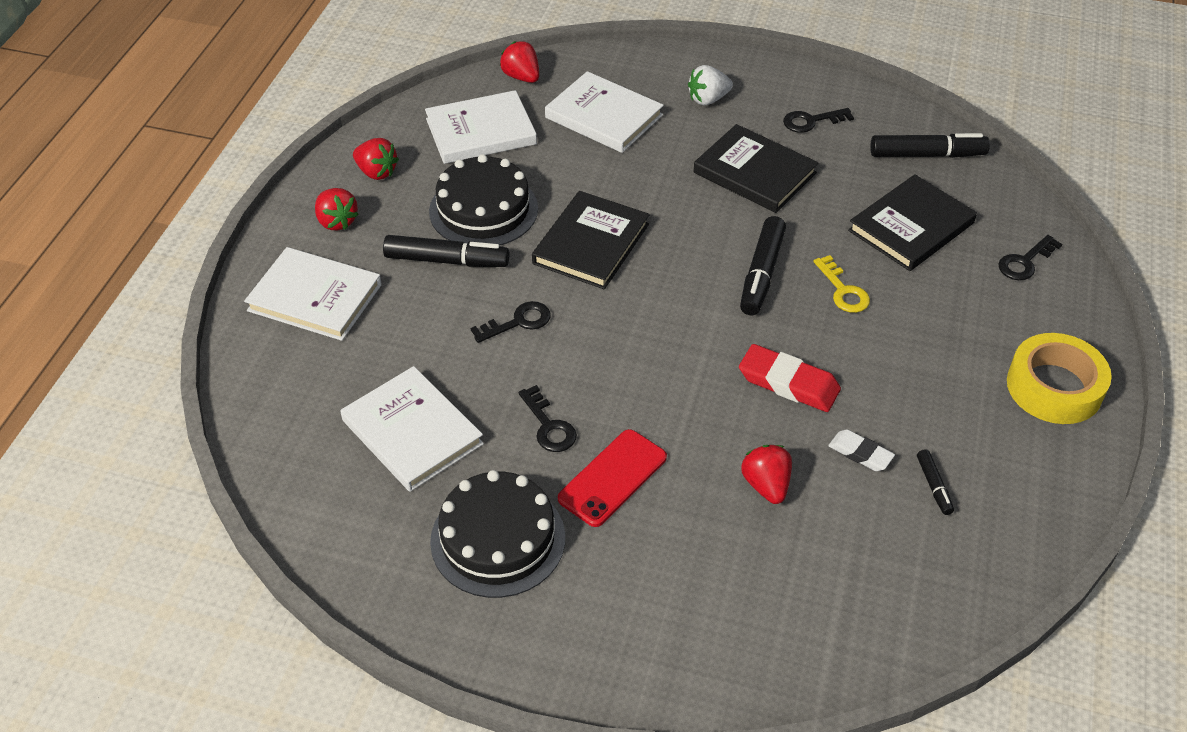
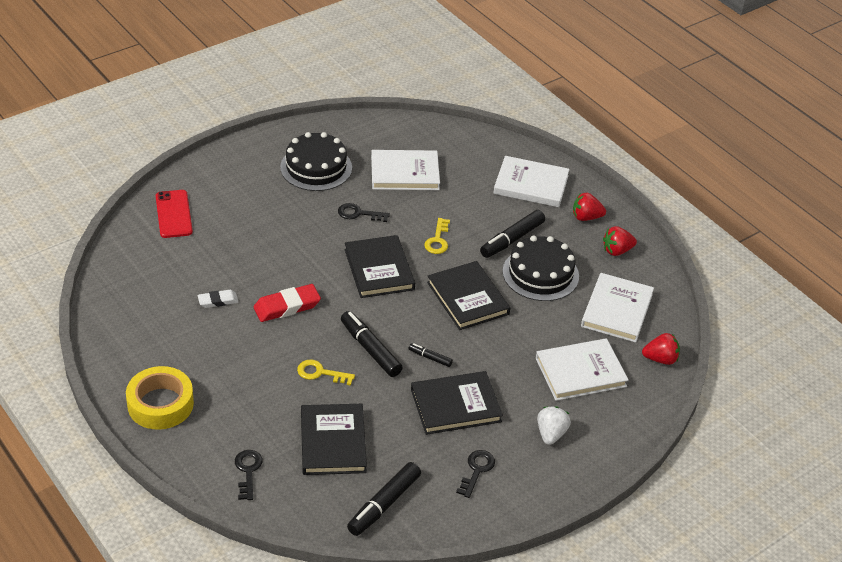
camera: 125 degrees right, 5 degrees down
(315, 298) = (531, 184): white book -> white book turned 45 degrees clockwise
(518, 322) = (437, 240): black key -> yellow key
(612, 478) = (305, 215): red phone -> red phone (174, 214)
(630, 342) = (379, 269): none -> black book
(766, 485) = (241, 258): red strawberry -> none
(933, 485) = (170, 312): black marker -> black marker (430, 358)

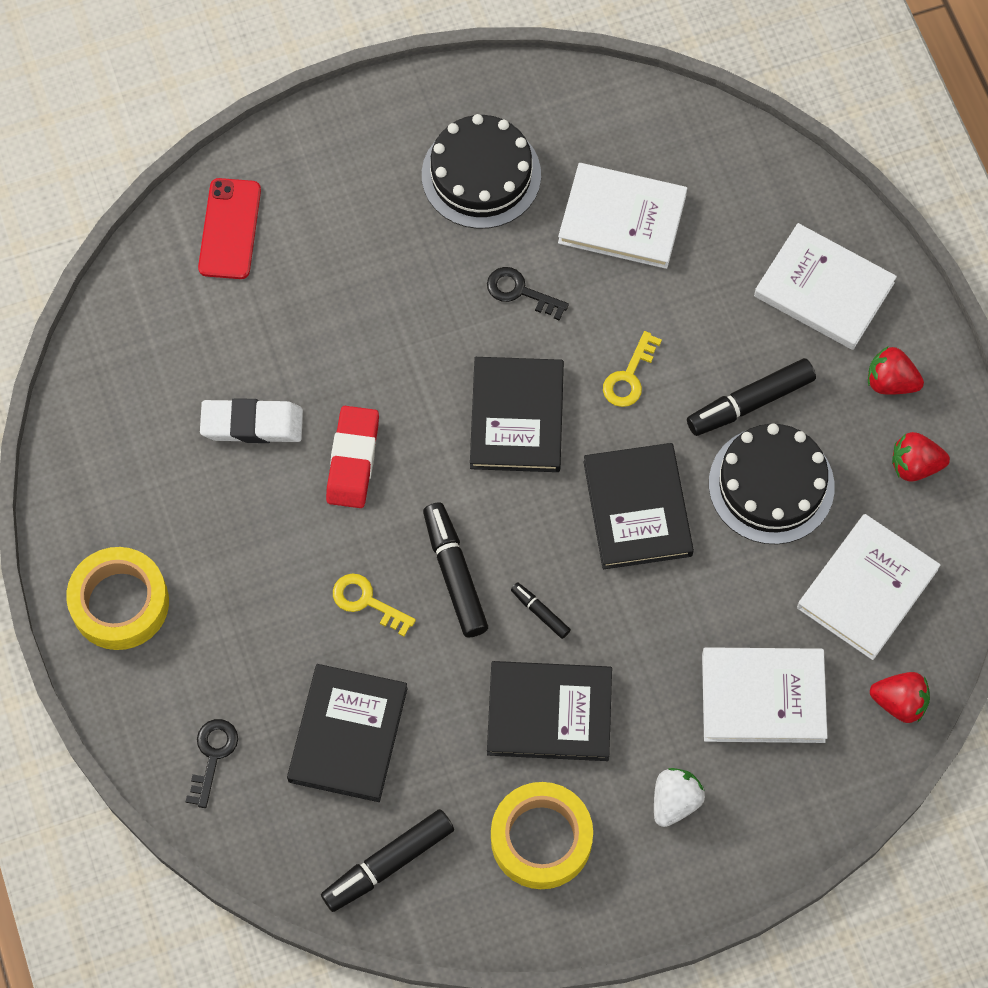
camera: 20 degrees right, 25 degrees up
(218, 301) = (252, 424): white eraser -> white eraser, size x1.65
(287, 306) = (353, 460): red eraser -> red eraser turned 75 degrees counterclockwise
(476, 470) = (541, 839): black key -> yellow tape

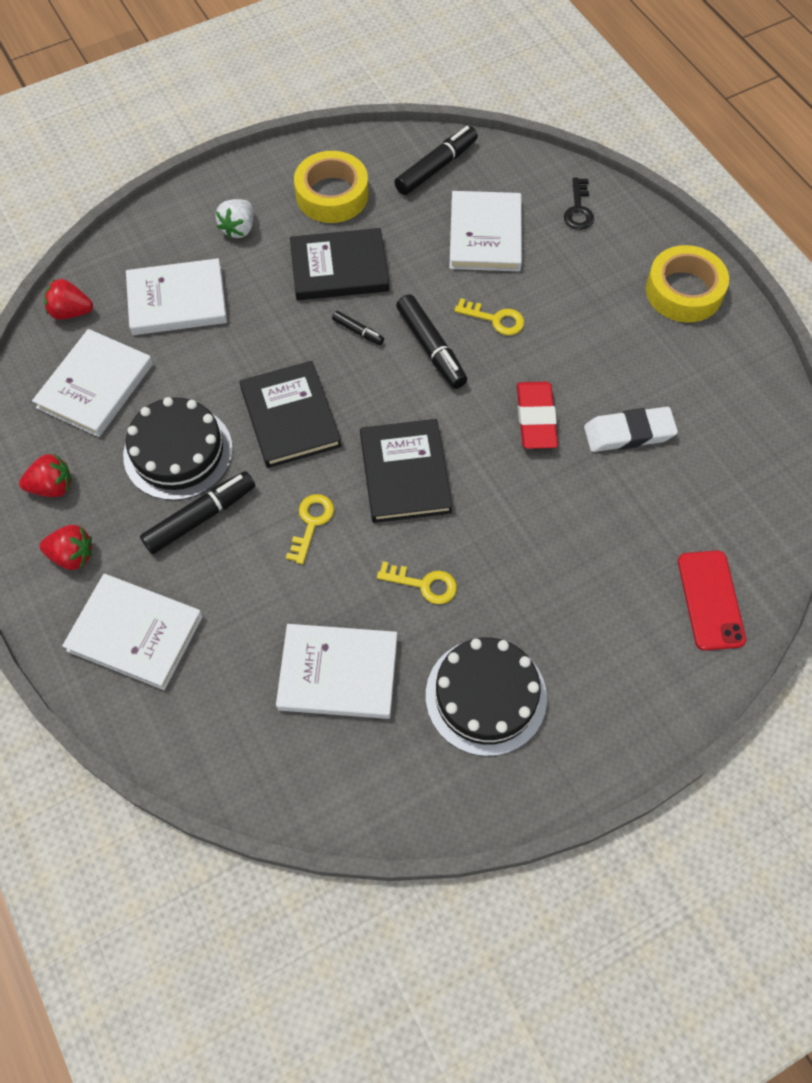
camera: 170 degrees right, 5 degrees down
(348, 734) = (485, 235): black book -> white book
(520, 292) = (423, 584): black key -> yellow key

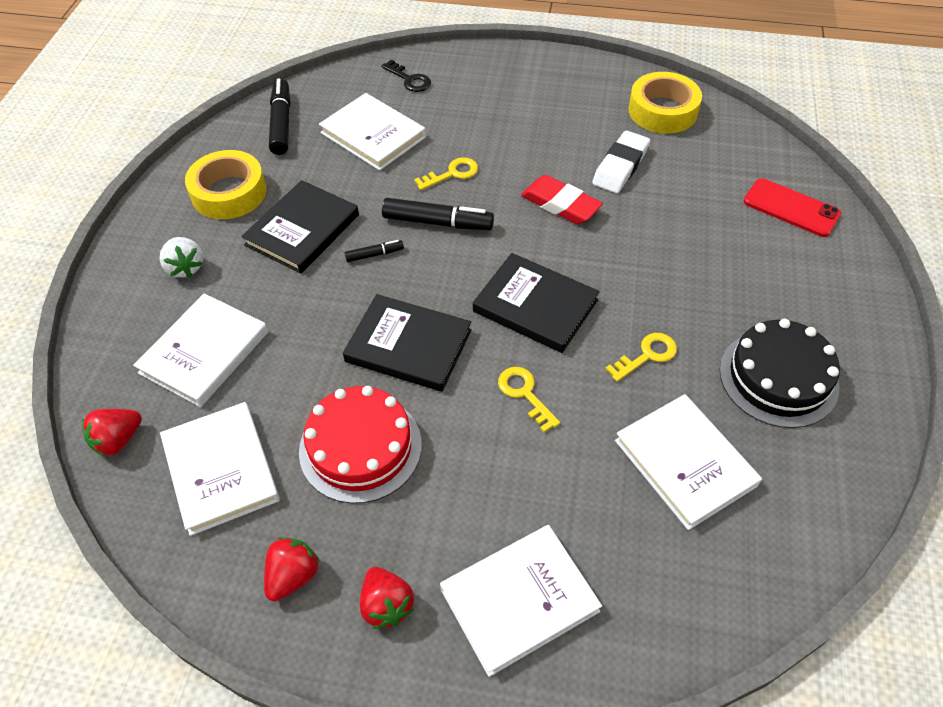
camera: 50 degrees left, 10 degrees down
(72, 555) = (386, 605): red strawberry -> red strawberry turned 105 degrees clockwise
(178, 452) = (360, 447): black cake -> red cake
(200, 517) = (444, 471): black marker -> none
(338, 673) = (684, 463): white book -> white book turned 75 degrees counterclockwise
(684, 291) = (534, 74): yellow tape -> yellow tape (662, 111)

